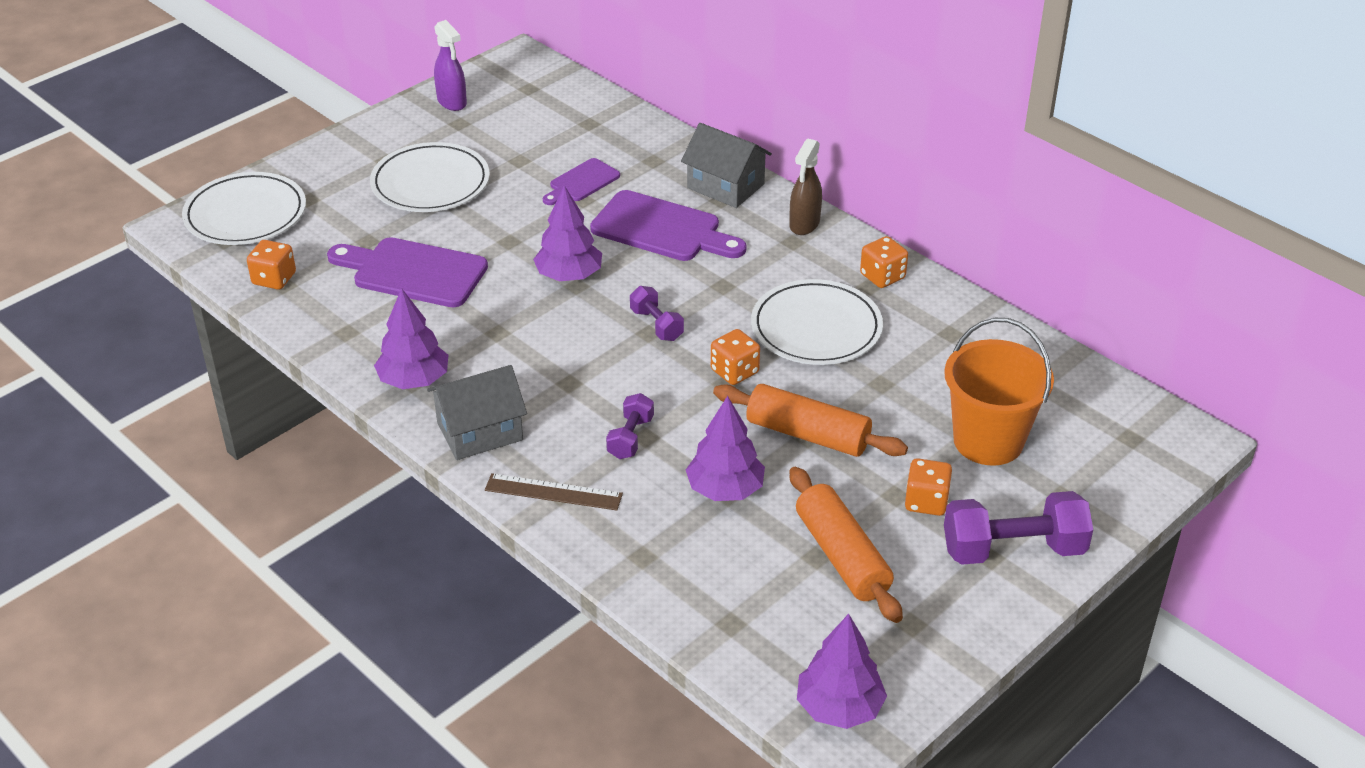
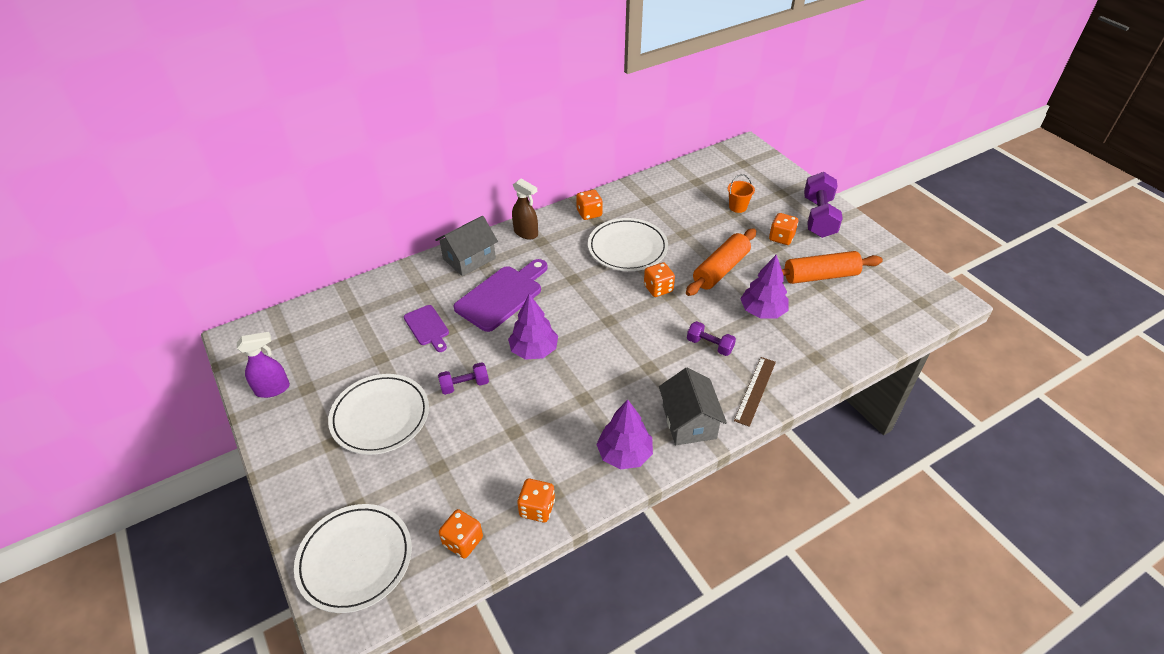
camera: 75 degrees left, 5 degrees up
(323, 323) = (537, 508): none -> orange dice
(413, 272) = (494, 440): purple cutting board -> none
(656, 325) = (602, 315): purple dumbbell -> purple dumbbell (464, 385)
(839, 707) = (930, 299): purple tree -> none
(988, 441) = (737, 207): orange bucket -> orange bucket, size x0.47

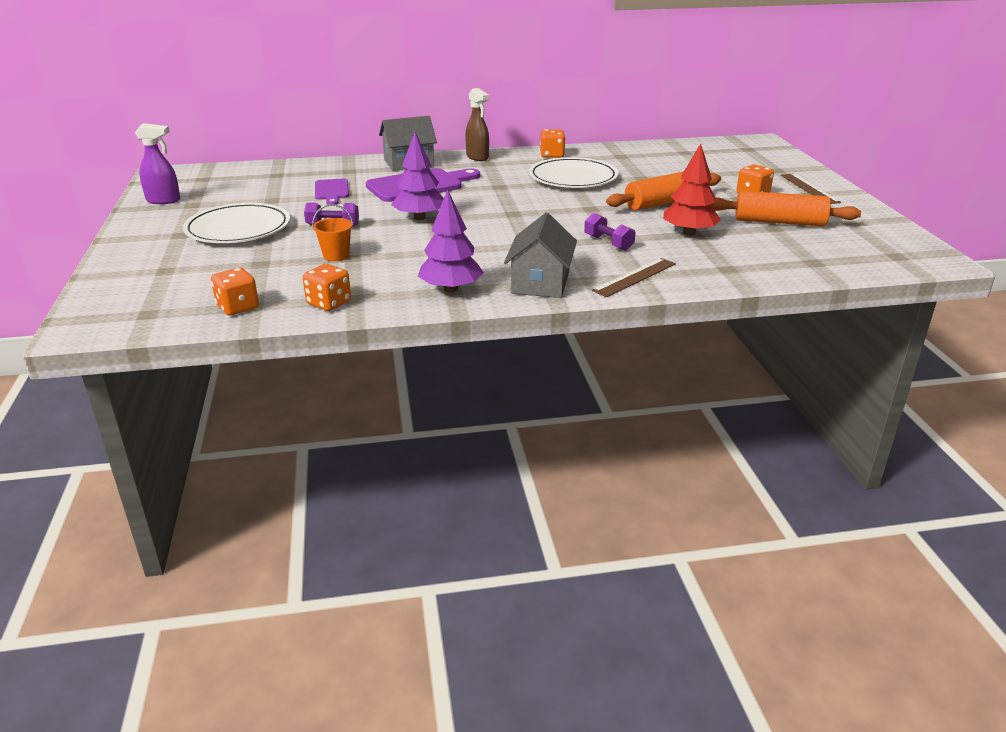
camera: 20 degrees right, 15 degrees down
(355, 559) = (131, 297): white plate -> none
(658, 288) = (583, 203): orange dice -> none
(737, 207) = (718, 171): orange bucket -> orange bucket (336, 256)
(762, 311) = (689, 233): purple tree -> red tree
(818, 217) = (809, 188): purple dumbbell -> brown ruler

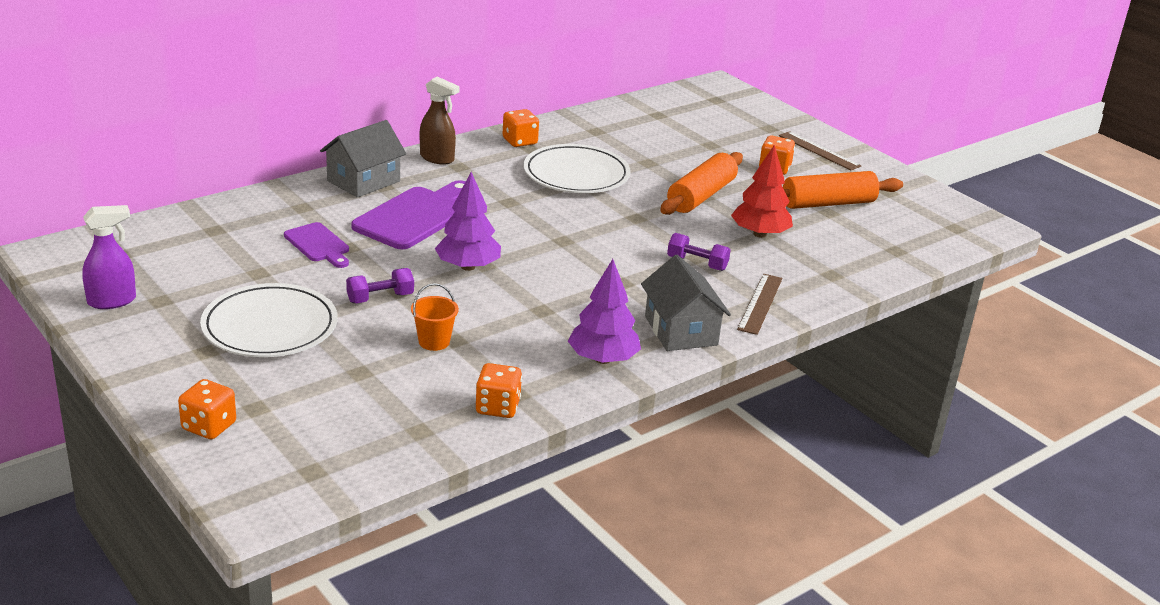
camera: 30 degrees left, 0 degrees up
(238, 307) = (405, 437): orange dice -> orange dice (209, 426)

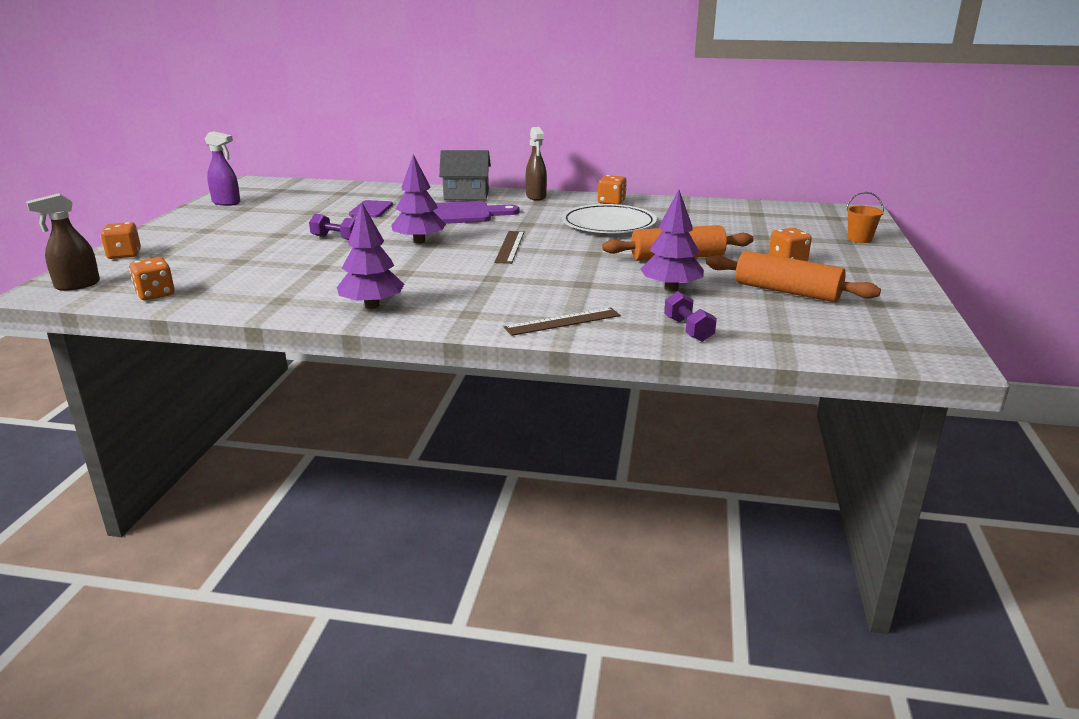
camera: 50 degrees right, 5 degrees down
(270, 326) = (256, 231): white plate -> none
(274, 485) = (77, 285): none -> brown spray bottle
(434, 342) = (308, 263): orange bucket -> orange bucket (859, 239)
(498, 407) = (253, 301): orange dice -> orange dice (155, 294)
(681, 330) = (462, 313): grey house -> none
(697, 263) = (573, 286): purple dumbbell -> purple dumbbell (688, 329)
(759, 234) = (671, 288): red tree -> purple tree
(819, 151) = (863, 263): brown ruler -> brown ruler (510, 247)

